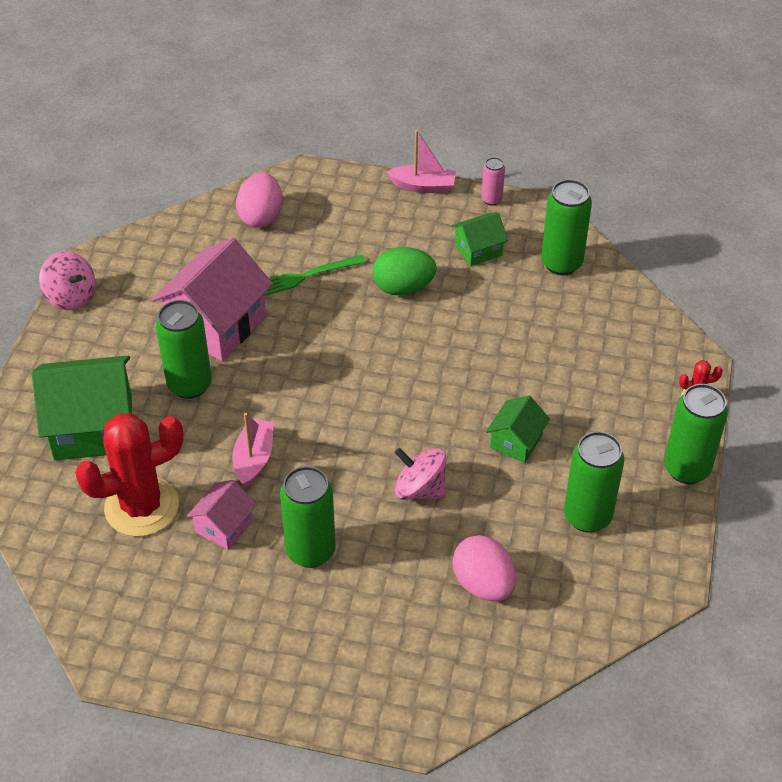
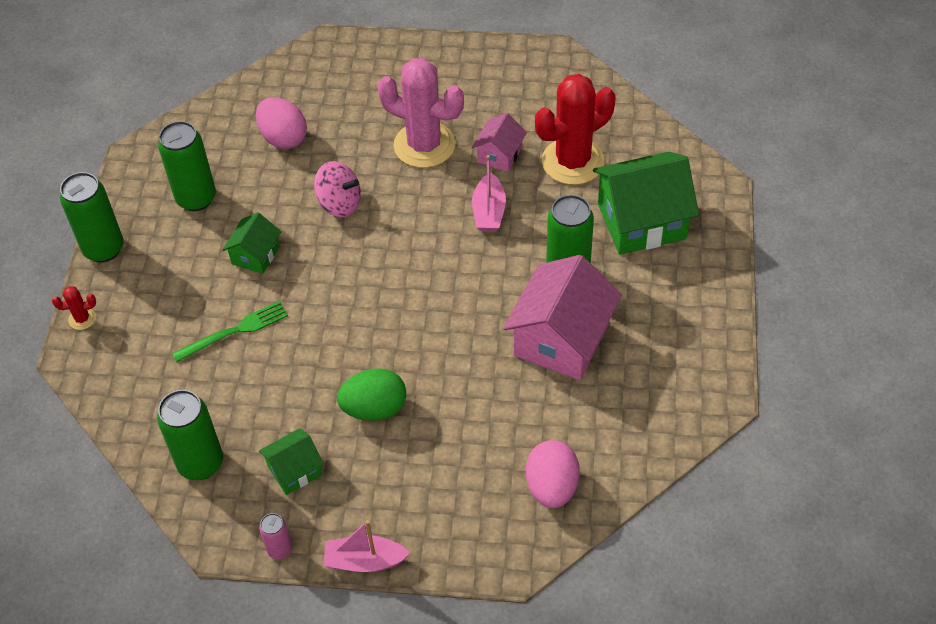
camera: 175 degrees right, 5 degrees up
(71, 297) = (723, 353): pink spinning top -> none
(306, 276) = (481, 410): green fork -> green fork (234, 331)
(310, 551) = (424, 145): green can -> pink cactus

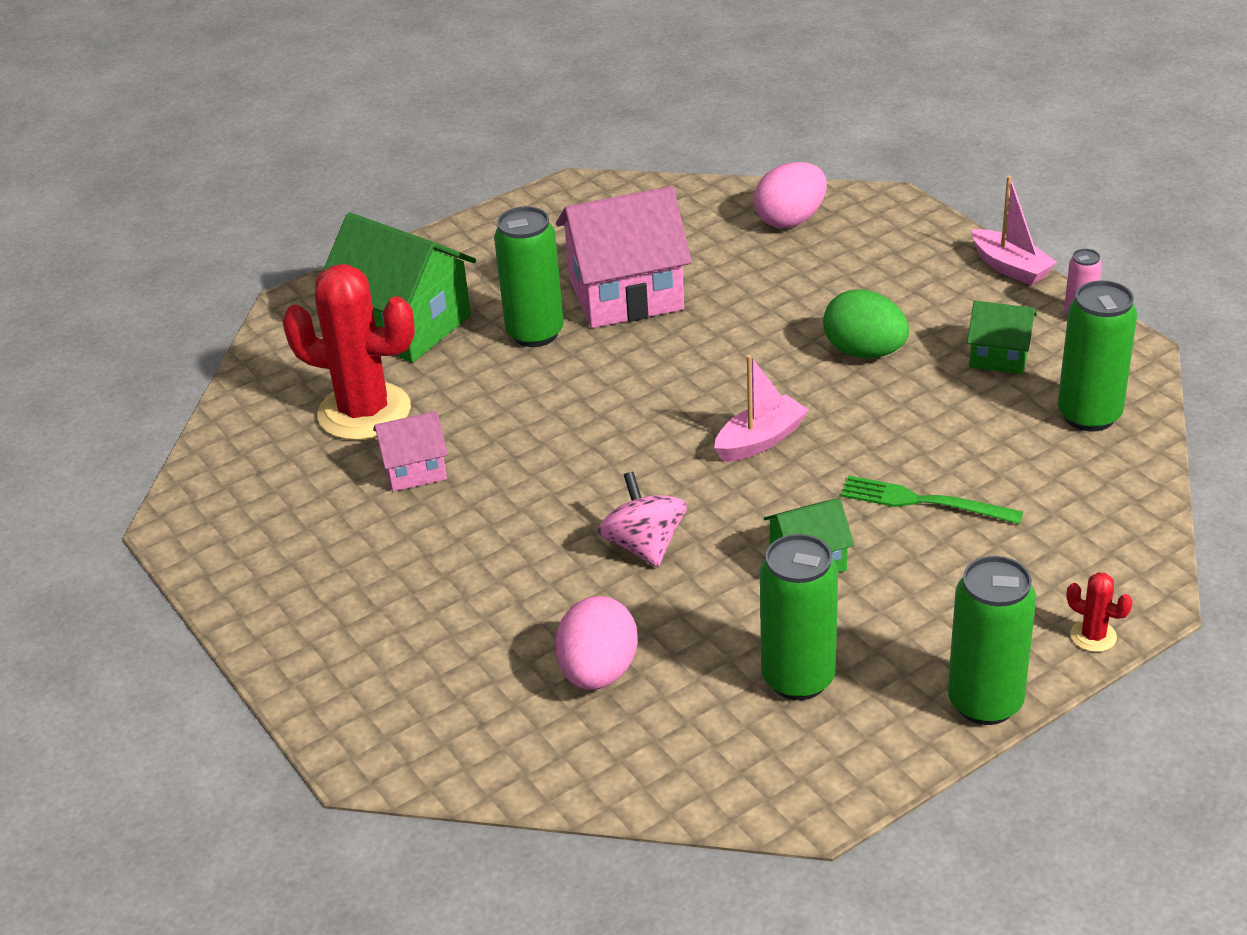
camera: 130 degrees left, 15 degrees down
(424, 145) = (466, 537): pink cactus -> none
(489, 211) = (514, 427): pink boat -> pink boat (760, 440)

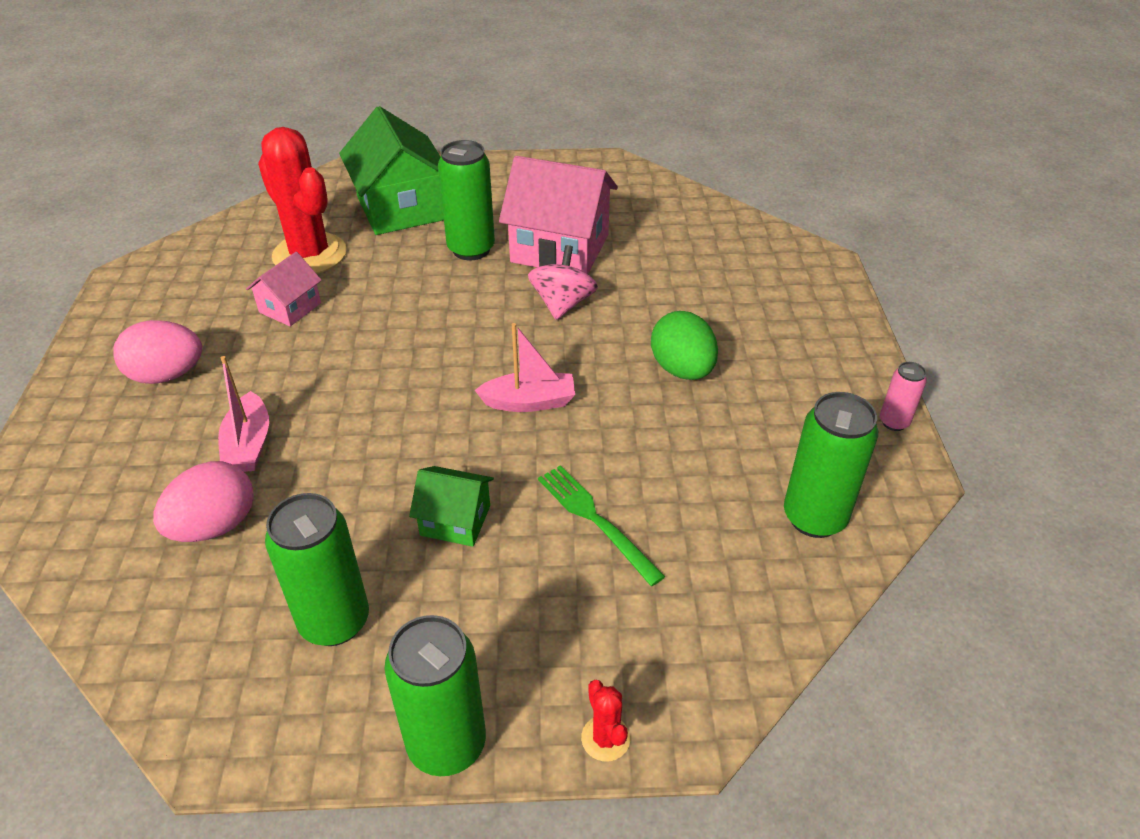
camera: 30 degrees right, 5 degrees up
(414, 469) = (290, 308): pink house -> pink house turned 75 degrees counterclockwise
(644, 546) = (359, 442): pink spinning top -> pink spinning top (562, 304)
(790, 220) = (734, 244): pink egg -> pink egg (167, 375)
(999, 356) = (788, 425): green house -> none
(1010, 267) = (872, 355): pink boat -> pink boat (249, 444)

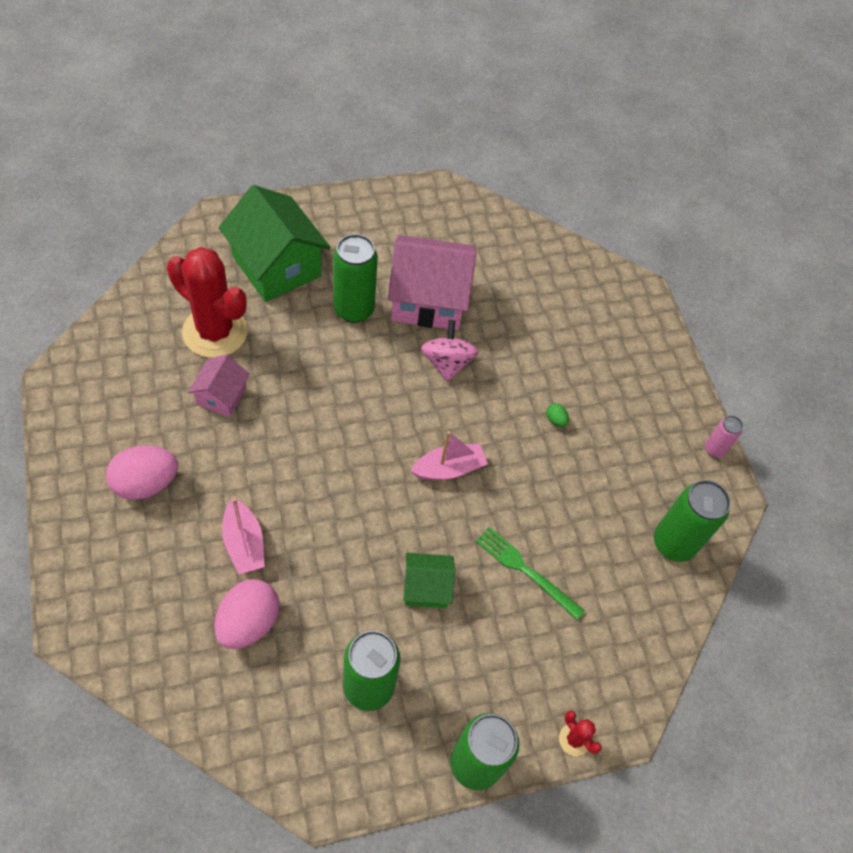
camera: 20 degrees left, 15 degrees up
(682, 370) = (555, 420): green egg -> green egg, size x0.42

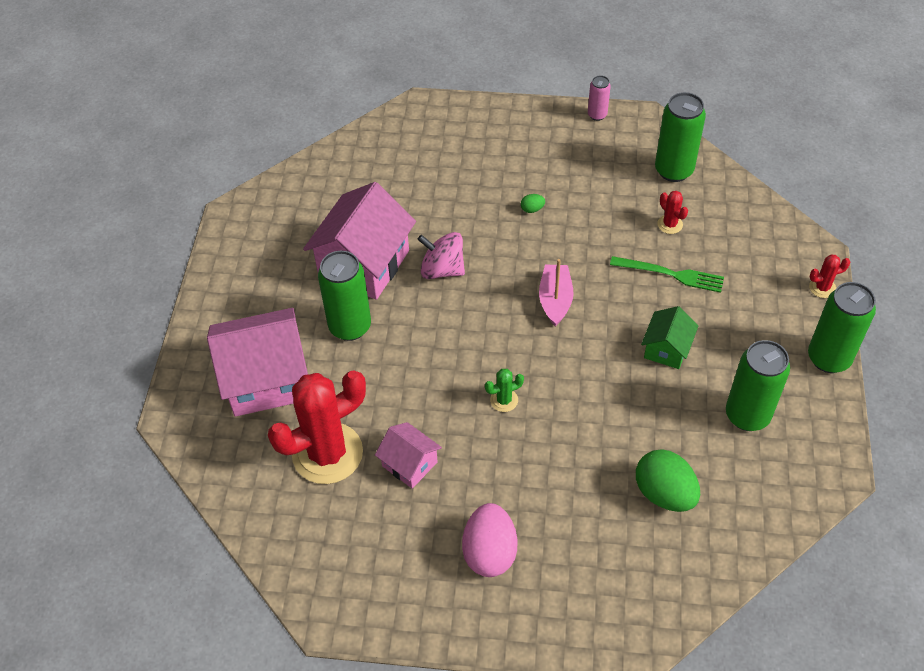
camera: 60 degrees left, 5 degrees down
(244, 543) = (582, 480): pink boat -> none
(248, 622) = (664, 493): pink egg -> green egg
(276, 266) = (266, 379): green house -> pink house
(314, 453) = (504, 400): none -> green cactus
(526, 570) = (670, 274): green fork -> green fork turned 135 degrees counterclockwise
(594, 555) = (670, 224): none -> red cactus

